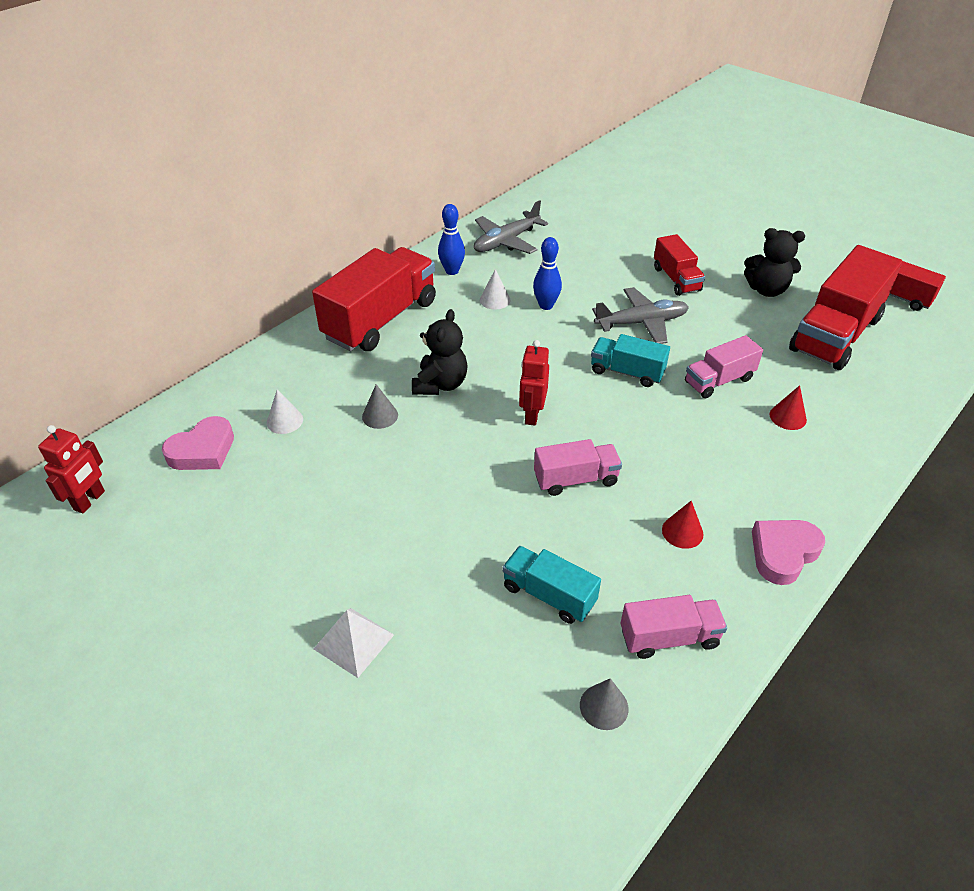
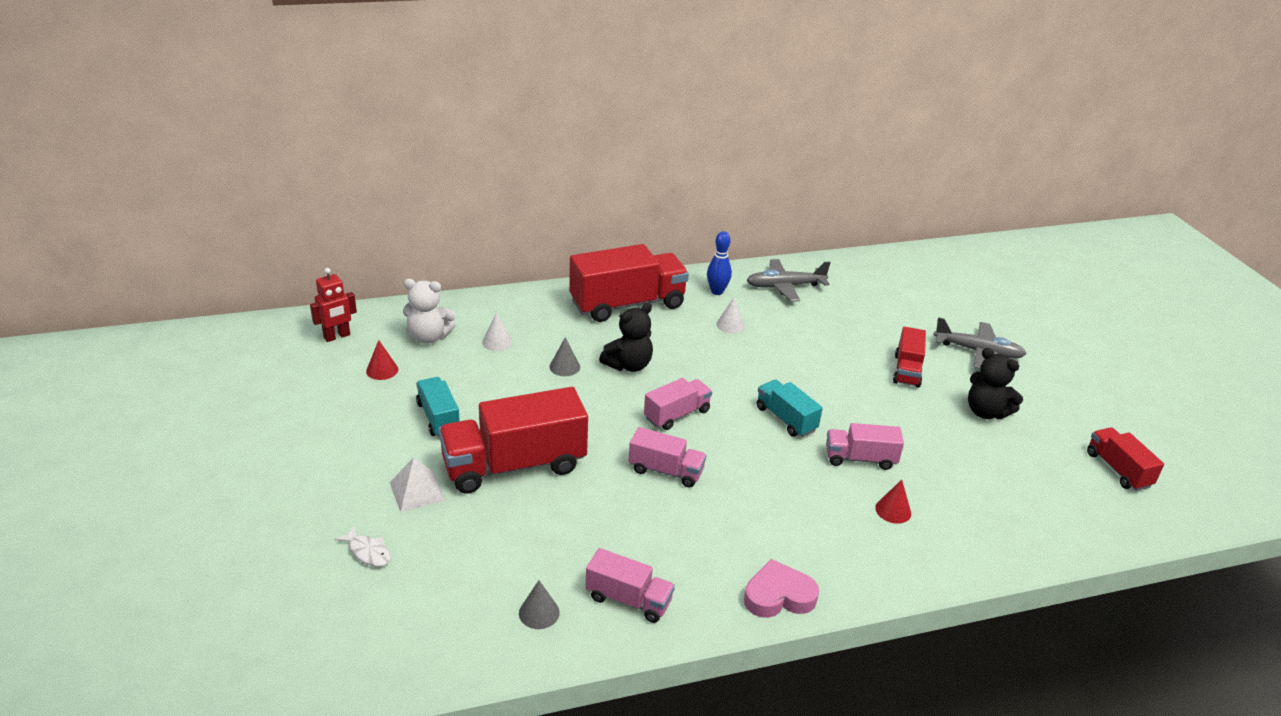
camera: 30 degrees right, 10 degrees down
(203, 450) = (428, 337): pink heart -> white teddy bear
(365, 750) = (368, 552): none -> white fish
(532, 415) = (677, 414): red robot -> pink truck
(546, 305) = (768, 345): blue bowling pin -> none
(549, 595) = (570, 530): turquoise truck -> turquoise truck (438, 418)
(641, 323) = (838, 390): grey plane -> grey plane (978, 352)
(682, 532) = (712, 542): red cone -> red cone (382, 370)
(835, 334) = (1014, 472): red truck -> red truck (514, 465)

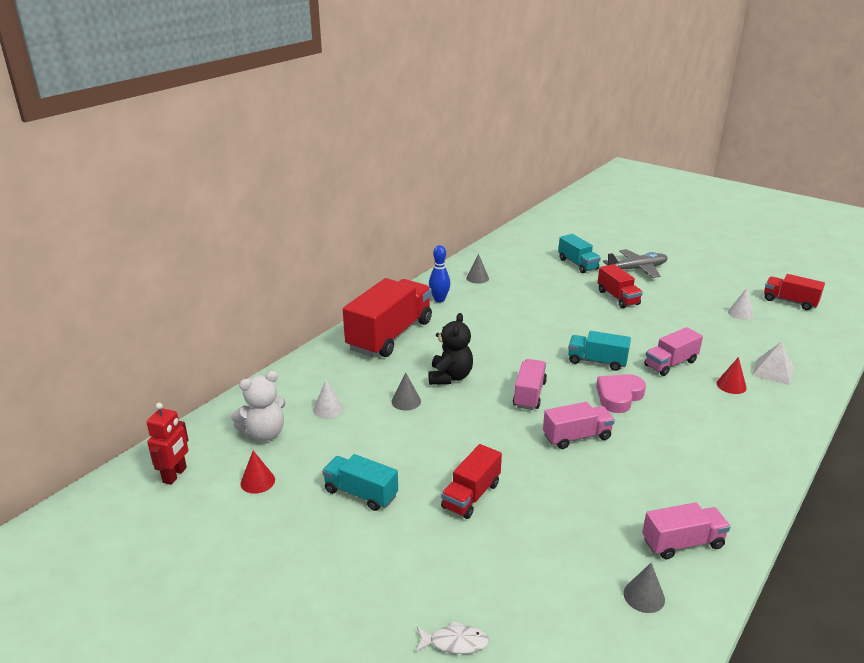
camera: 35 degrees left, 5 degrees down
(417, 491) = (424, 563): white pyramid -> white pyramid (773, 371)
(514, 465) = (471, 495): red truck -> red truck, size x0.53
(730, 325) = (478, 317): white cone -> white cone (740, 313)
(778, 596) = (755, 478): pink heart -> pink heart (619, 396)
(784, 286) = (477, 278): grey plane -> grey cone
(915, 317) = (577, 264): none -> turquoise truck
(986, 412) = (690, 301): black teddy bear -> none

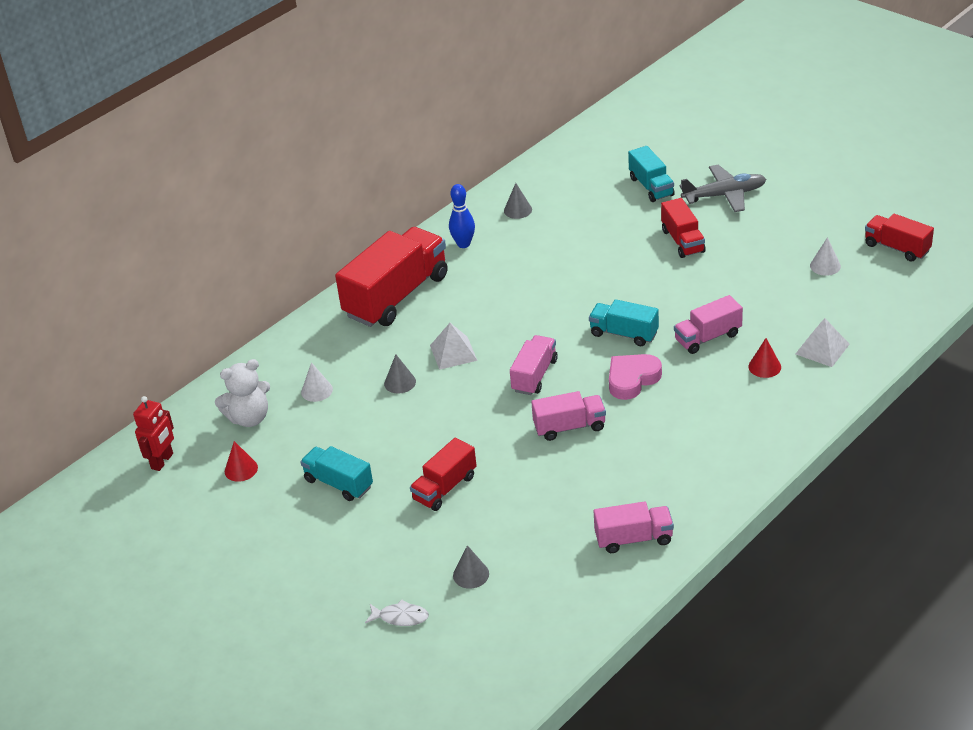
camera: 10 degrees right, 10 degrees up
(450, 377) = (453, 353): black teddy bear -> white pyramid
(644, 596) = (578, 585): grey cone -> grey cone (471, 574)

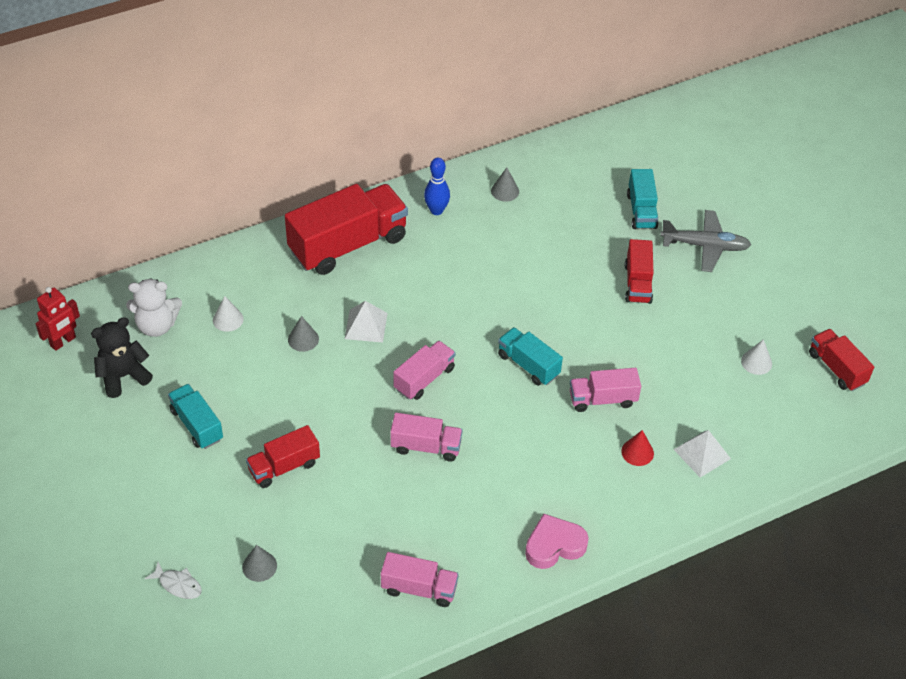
camera: 15 degrees right, 10 degrees up
(241, 469) = (123, 376): red cone -> black teddy bear
(632, 379) = (509, 418): pink heart -> pink heart (554, 545)

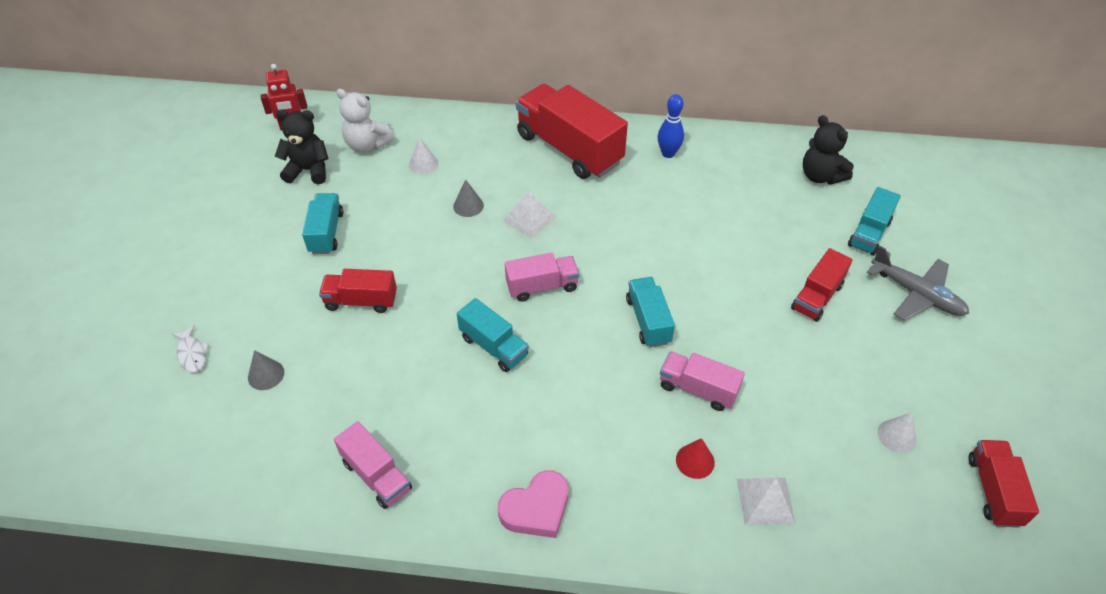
camera: 35 degrees right, 0 degrees up
(348, 245) = (569, 149): red truck -> red truck turned 135 degrees counterclockwise
(426, 446) = (493, 346): pink truck -> turquoise truck
(505, 191) = (744, 163): grey cone -> none
(554, 545) = (536, 508): pink heart -> pink heart turned 135 degrees clockwise
(573, 176) = (820, 176): none -> black teddy bear

